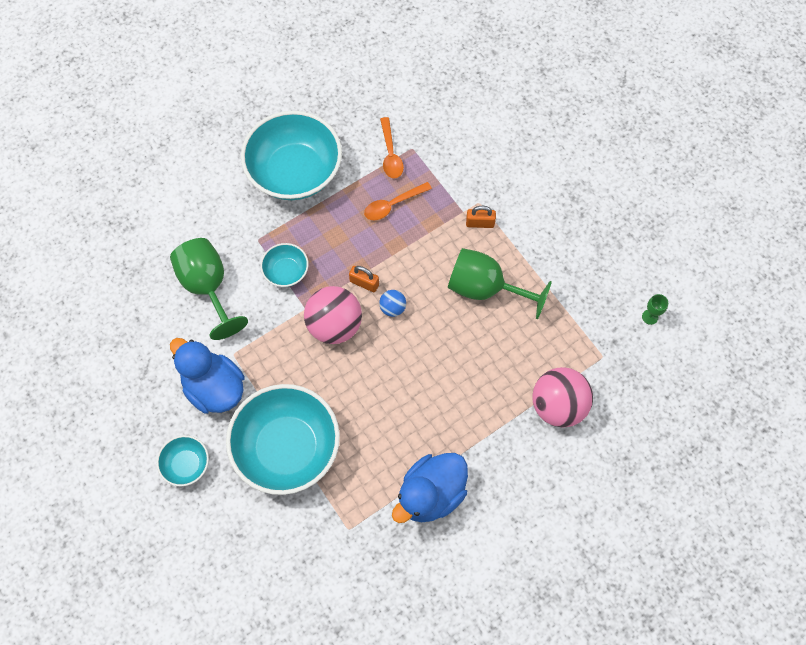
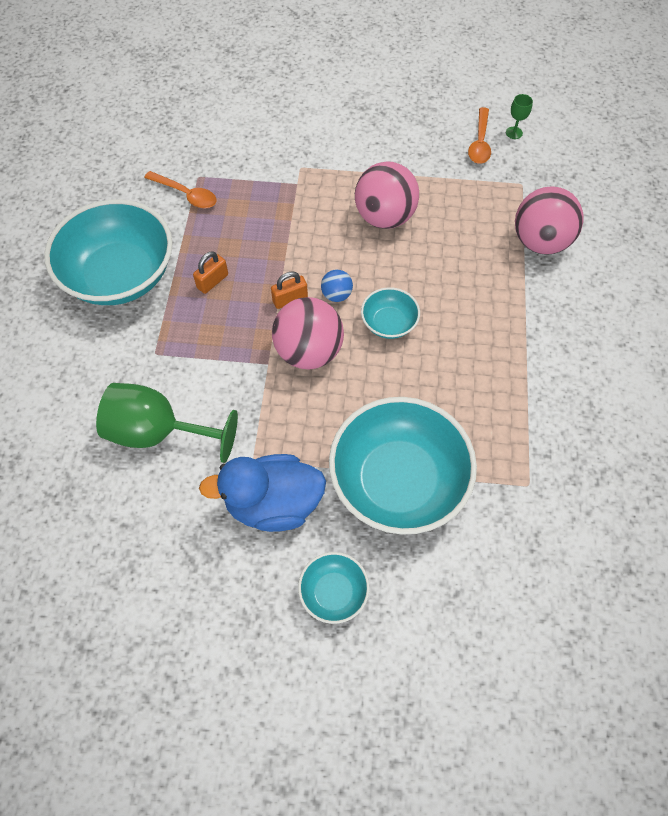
camera: 50 degrees left, 5 degrees down
(286, 271) = (213, 353): turquoise bowl -> turquoise bowl (389, 323)
(393, 205) = (236, 226): orange spoon -> orange spoon (480, 143)
(431, 494) = (547, 391): blue duck -> none
(480, 223) = (320, 180): orange padlock -> orange padlock (212, 281)
(485, 288) = (384, 217): green goblet -> pink ball

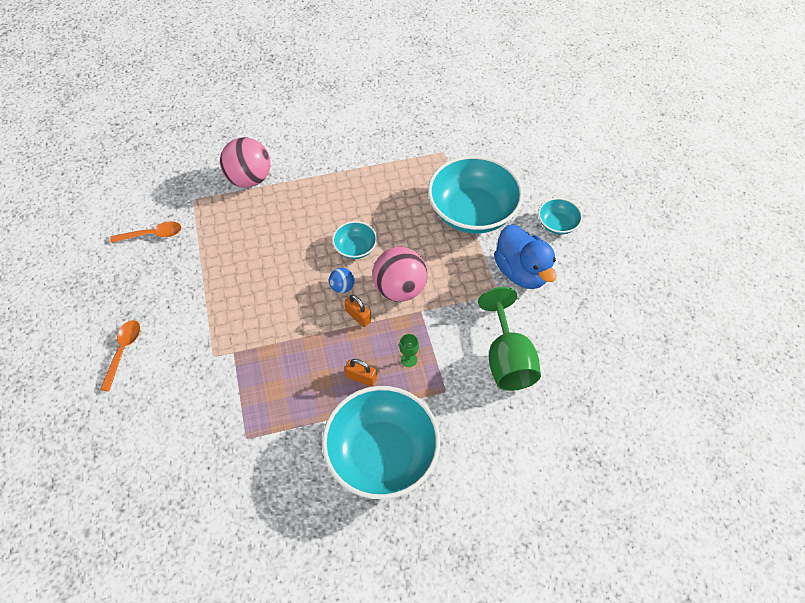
camera: 110 degrees left, 5 degrees down
(186, 194) = (272, 439): orange spoon -> orange spoon (123, 351)
(384, 217) = (254, 278): pink ball -> none
(514, 133) = (135, 215): green goblet -> green goblet (408, 359)

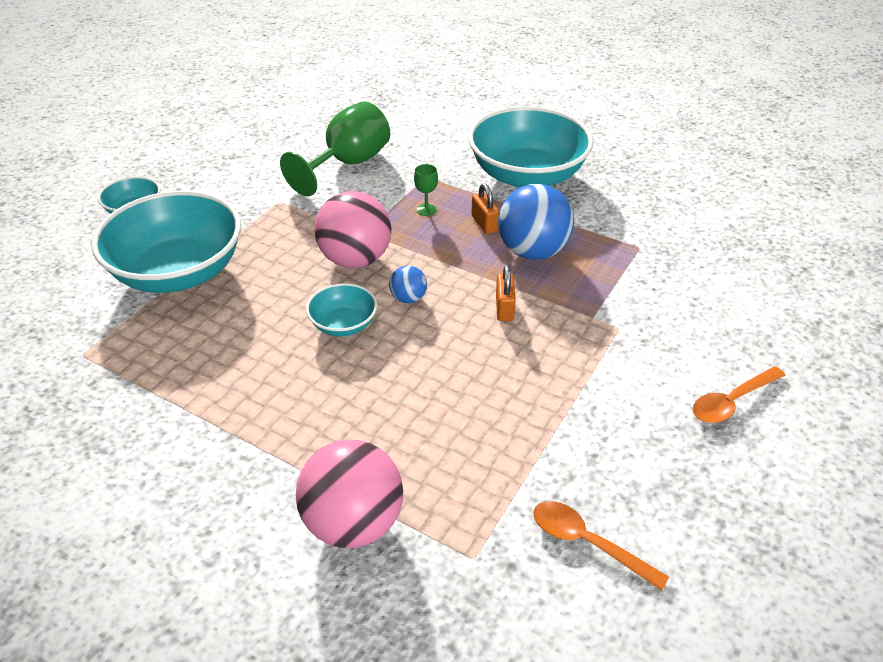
camera: 135 degrees left, 15 degrees down
(309, 377) = (533, 252): none -> blue ball
(358, 316) = (426, 265): orange padlock -> orange padlock (504, 308)
(521, 272) = (232, 202): blue duck -> none

